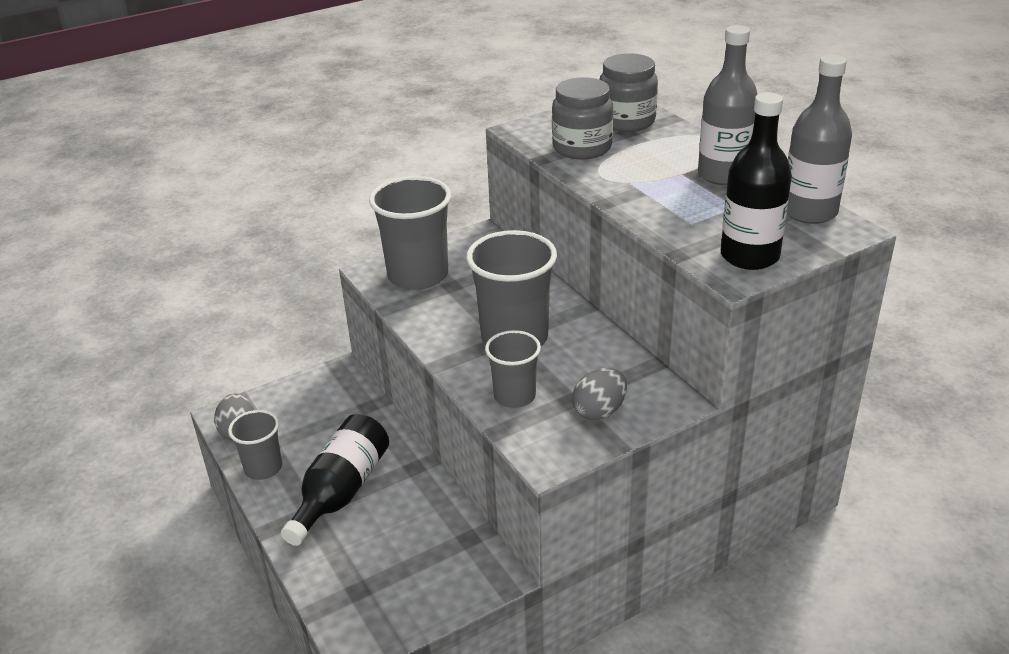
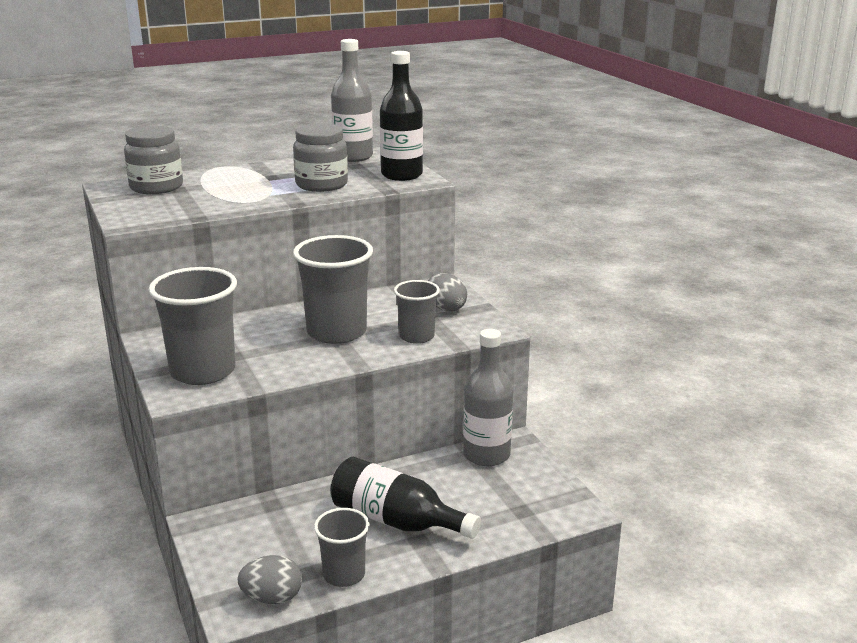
camera: 85 degrees left, 10 degrees down
(582, 148) = (192, 204): grey jar -> grey jar (321, 185)
(723, 175) = (281, 170): grey bottle -> grey bottle (486, 455)

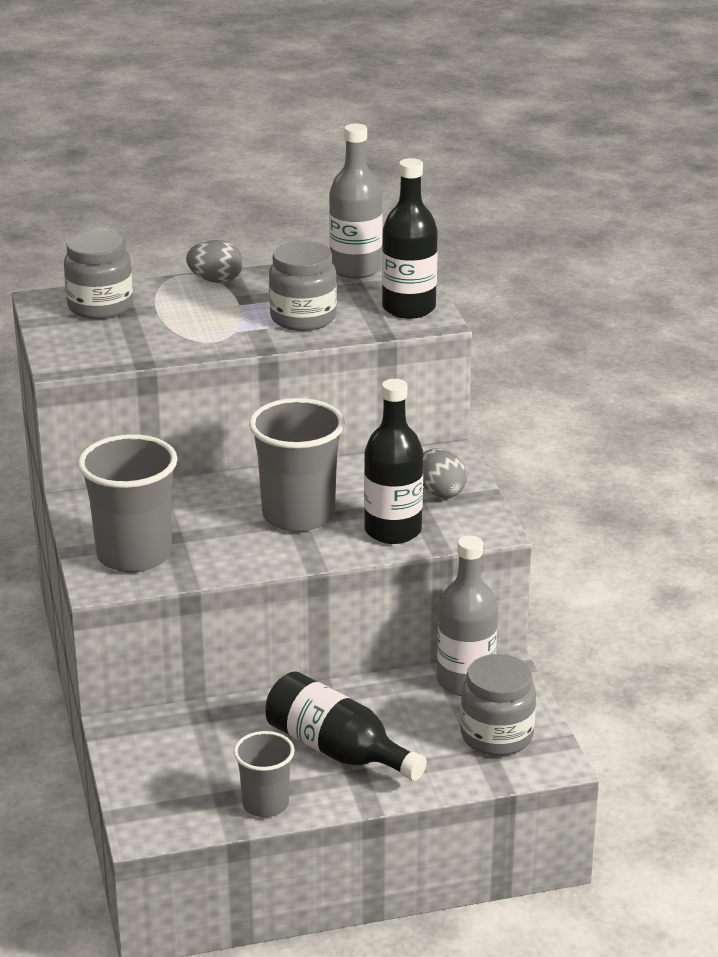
camera: 10 degrees right, 5 degrees up
(272, 598) = (184, 820): grey egg -> grey egg (216, 280)
(417, 336) = (393, 531): grey cup -> black bottle
(526, 494) = (496, 736): none -> grey jar

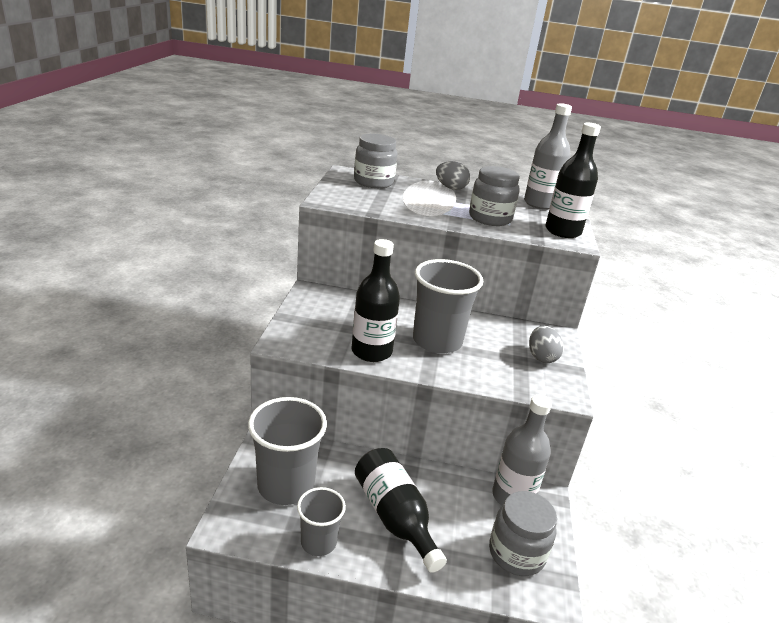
camera: 20 degrees right, 0 degrees up
(134, 555) = (316, 331): grey cup -> grey cup (286, 485)
(393, 531) = (495, 372): black bottle -> black bottle (371, 351)

